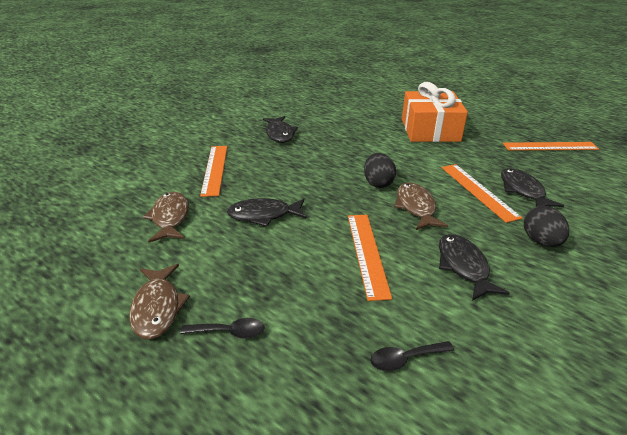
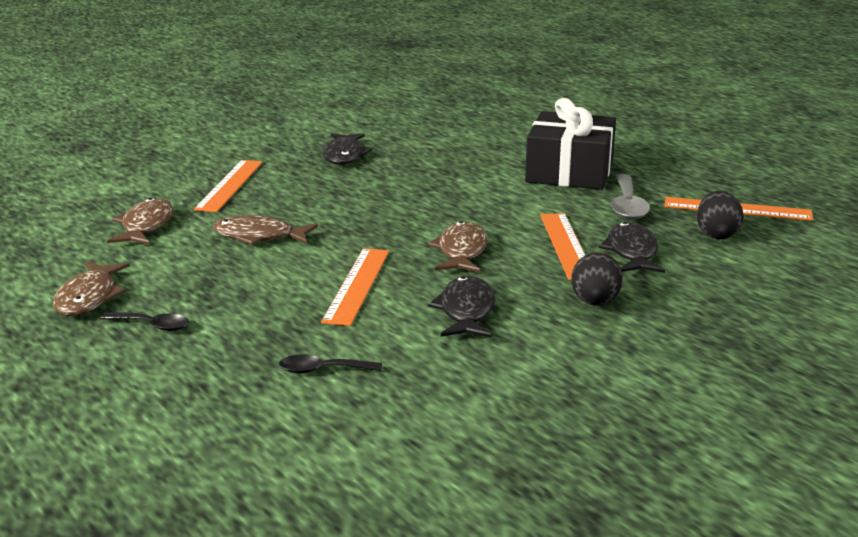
camera: 15 degrees right, 10 degrees down
(263, 215) = (258, 236): black fish -> brown fish
(378, 183) = (434, 222): black egg -> black egg (717, 235)
(430, 130) = (569, 172): orange gift -> black gift
(486, 152) = (627, 205): none -> grey spoon

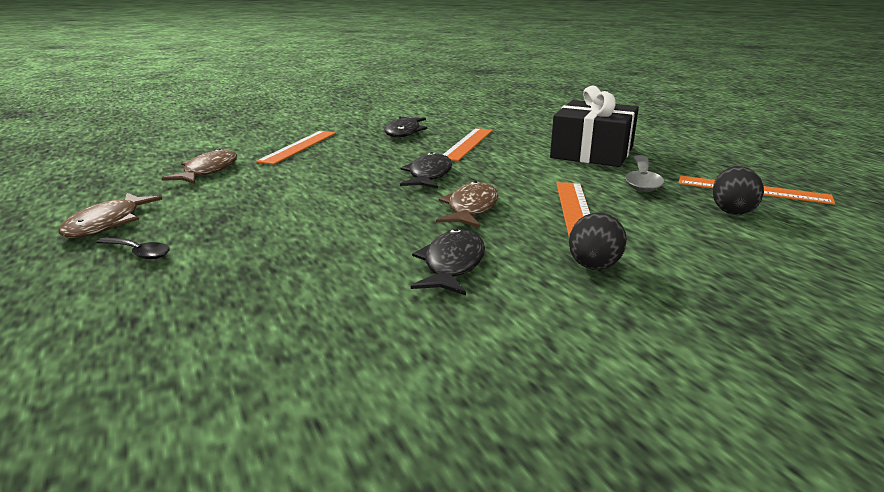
camera: 10 degrees right, 0 degrees up
(258, 236) = (294, 184): brown fish -> none
(323, 370) = (268, 315): black spoon -> none
(357, 285) = (356, 231): orange ruler -> orange ruler (468, 144)
(631, 252) = (641, 220): black fish -> black fish (429, 175)

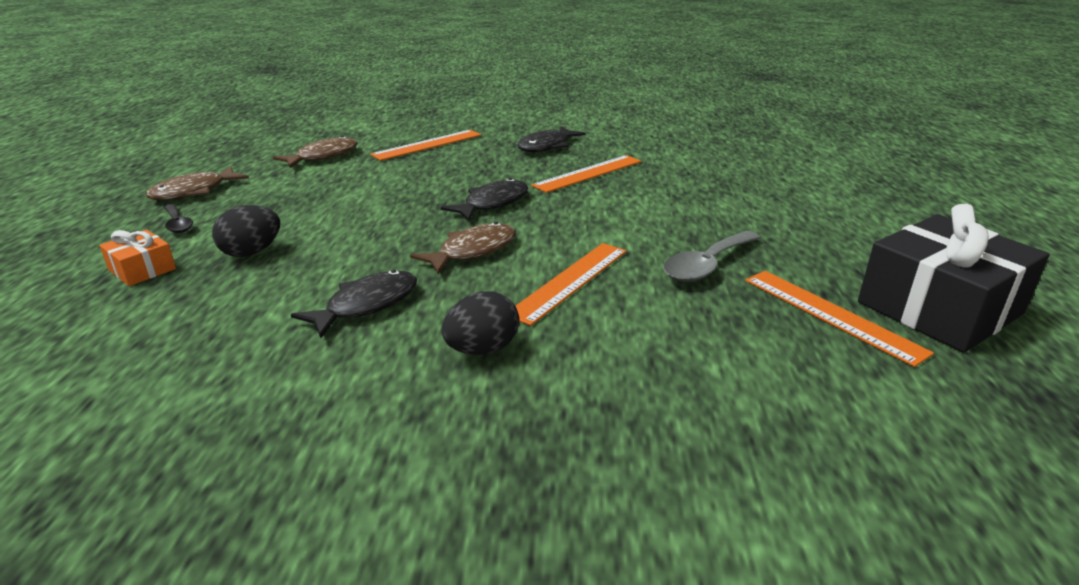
camera: 30 degrees right, 5 degrees up
(167, 299) = (142, 269): none -> orange gift
(592, 152) = (710, 214): black gift -> black gift (939, 308)
(732, 211) = (750, 334): black egg -> black egg (251, 252)

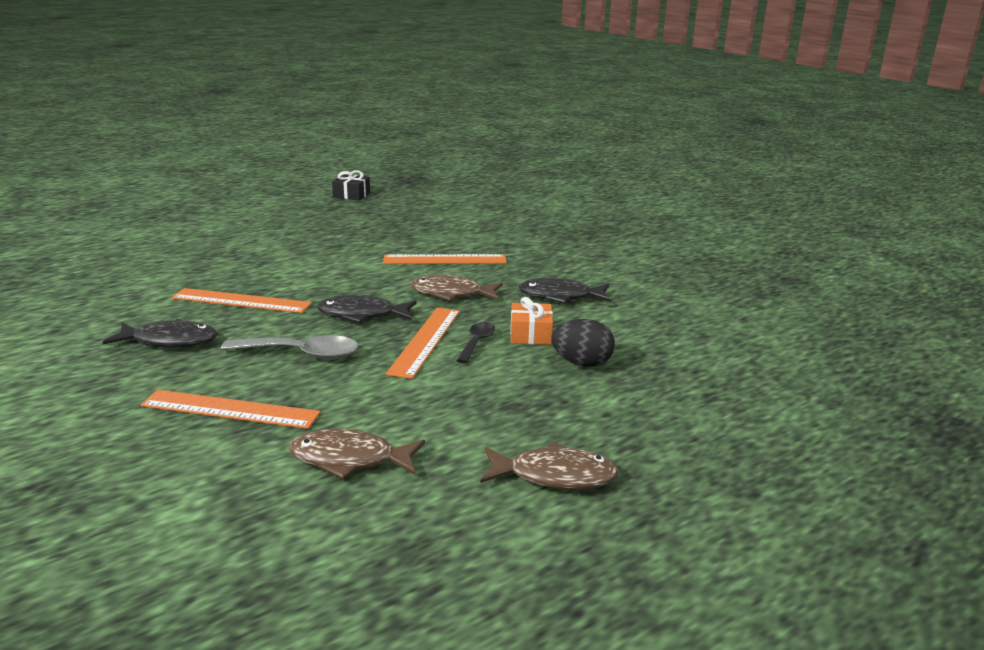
camera: 130 degrees left, 5 degrees down
(142, 269) = (674, 389): orange gift -> orange gift (530, 334)
(177, 224) = (611, 428): black spoon -> black spoon (477, 342)
(482, 349) = (541, 259): black egg -> none
(707, 265) = (372, 236): grey spoon -> grey spoon (301, 354)
(831, 314) = (389, 209): orange ruler -> orange ruler (425, 341)
(939, 308) = (351, 195): black gift -> black gift, size x0.46

